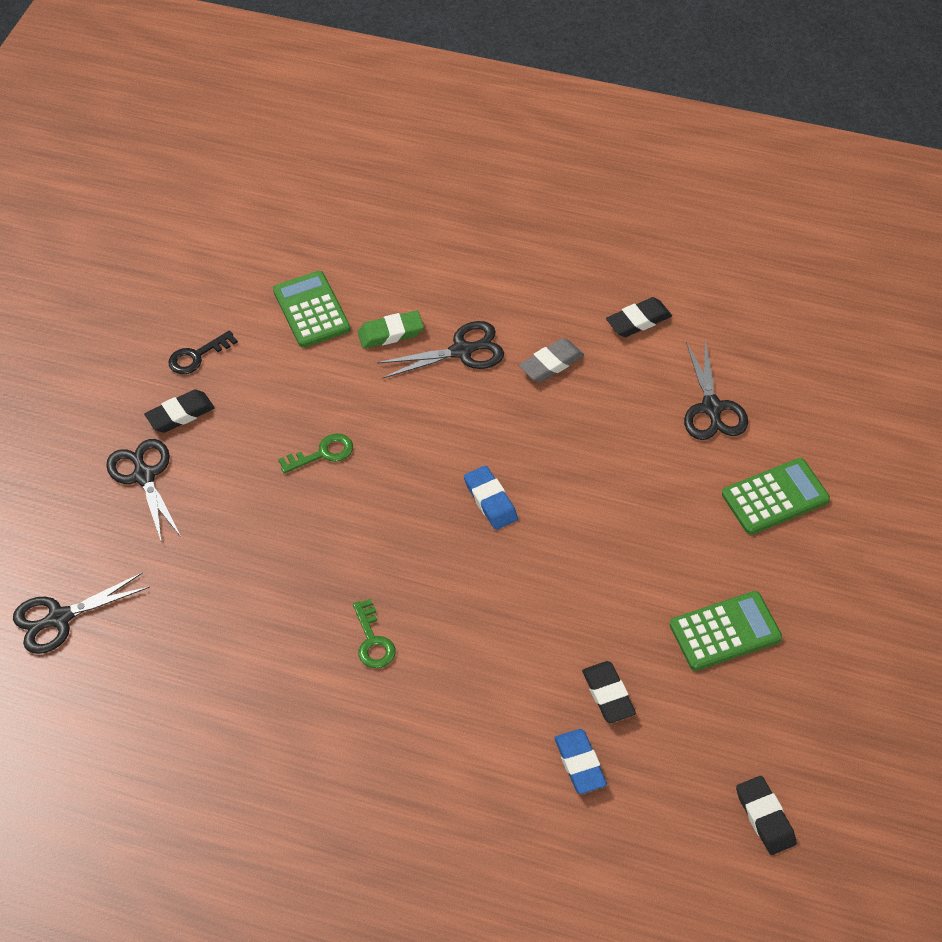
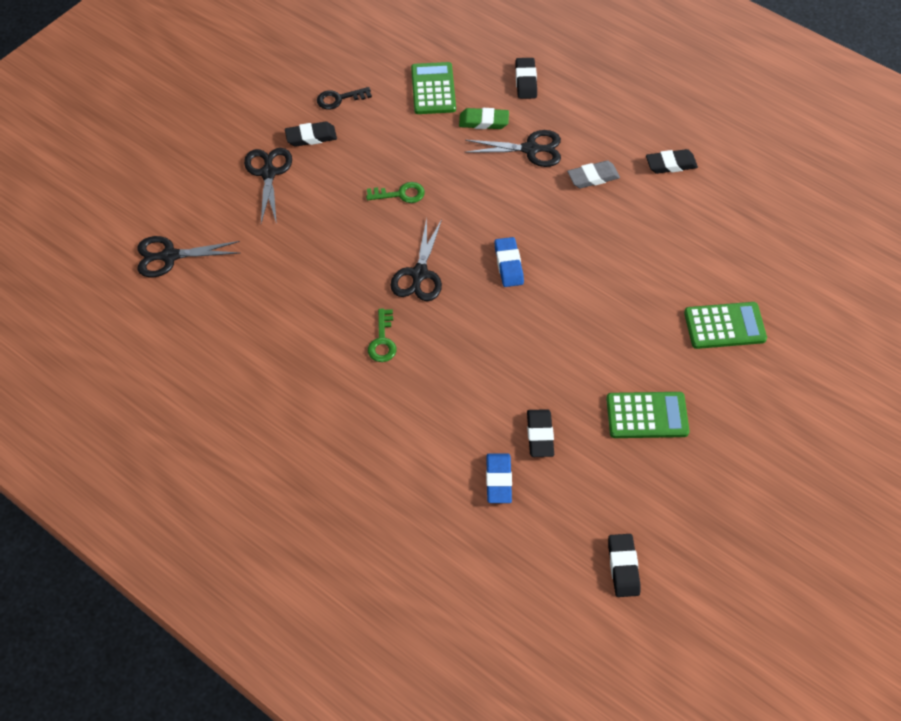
camera: 15 degrees right, 5 degrees up
(423, 268) = (526, 81): none -> black eraser
(712, 408) = (701, 245): black scissors -> black scissors (419, 274)

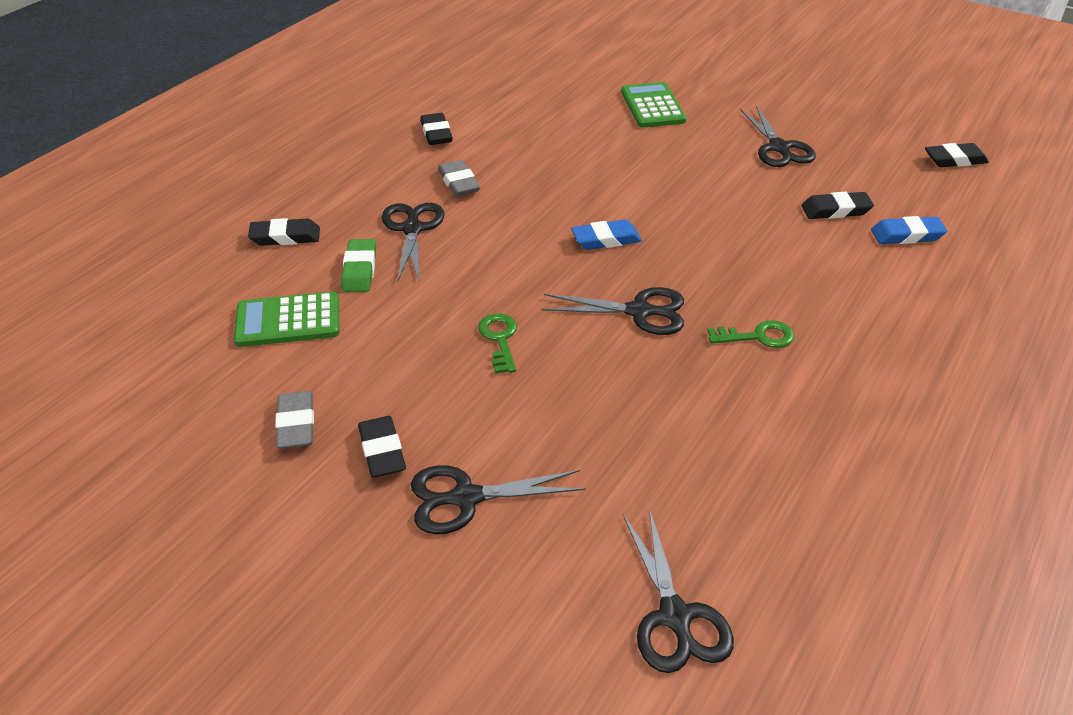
camera: 95 degrees left, 15 degrees down
(339, 99) = (296, 424): black key -> grey eraser
(647, 416) = (778, 148): green calculator -> black scissors

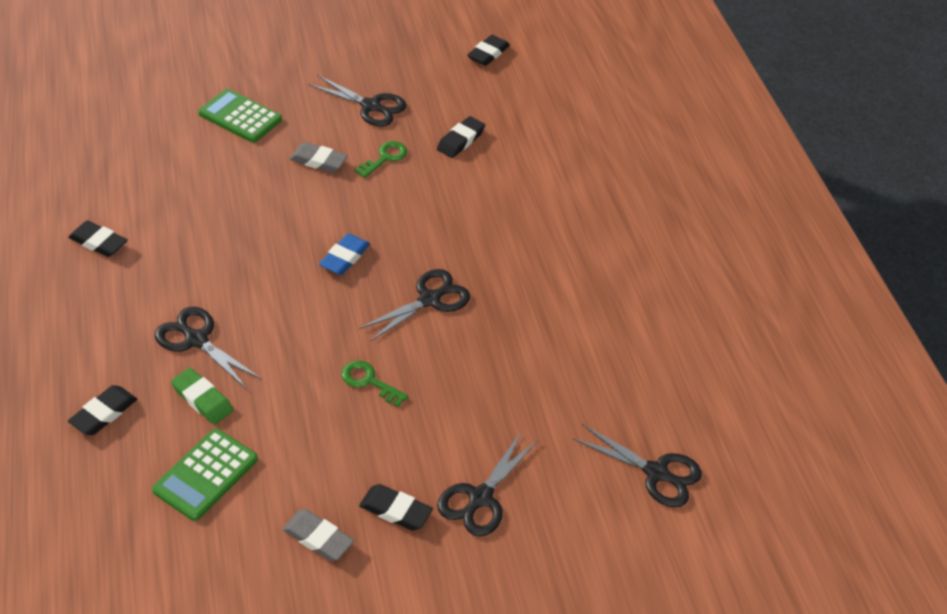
camera: 50 degrees left, 5 degrees up
(458, 183) = (178, 277): grey eraser -> grey eraser (318, 161)
(757, 336) = (515, 269): green key -> green key (385, 158)
(907, 235) = (520, 135): blue eraser -> none

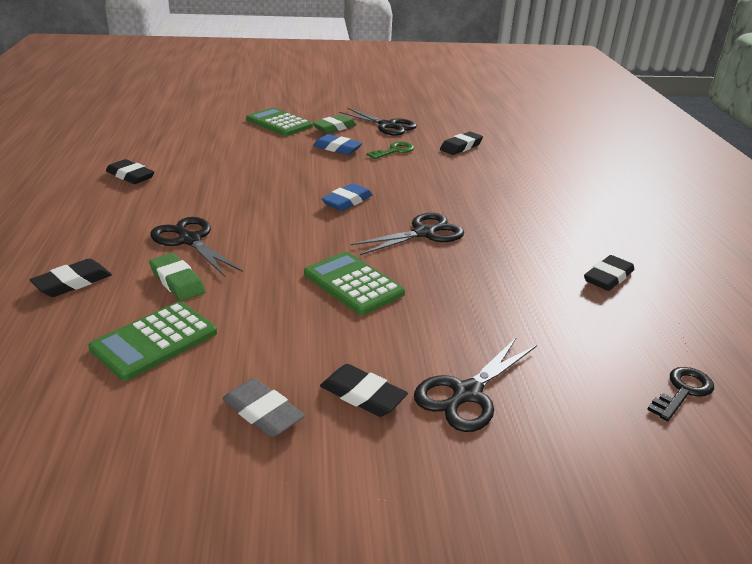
camera: 10 degrees right, 15 degrees down
(308, 118) = (334, 128): none -> green eraser
(318, 161) = (337, 148): grey eraser -> blue eraser
(369, 381) = (353, 284): green key -> green calculator
(488, 54) = (486, 109): black eraser -> black eraser (608, 277)
(656, 473) = (683, 391): black scissors -> black key

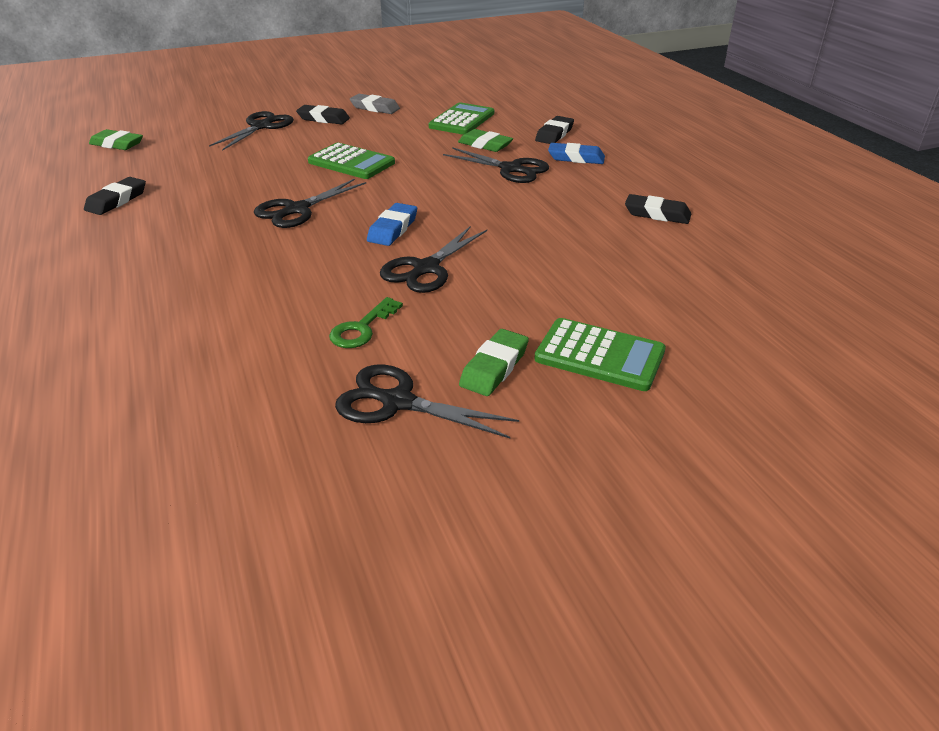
camera: 165 degrees right, 5 degrees up
(337, 148) = (456, 313): blue eraser -> blue eraser (576, 158)
(339, 172) = (426, 268): none -> black scissors
(461, 147) = (243, 367): black eraser -> none
(683, 391) = (117, 144): black key -> green eraser

